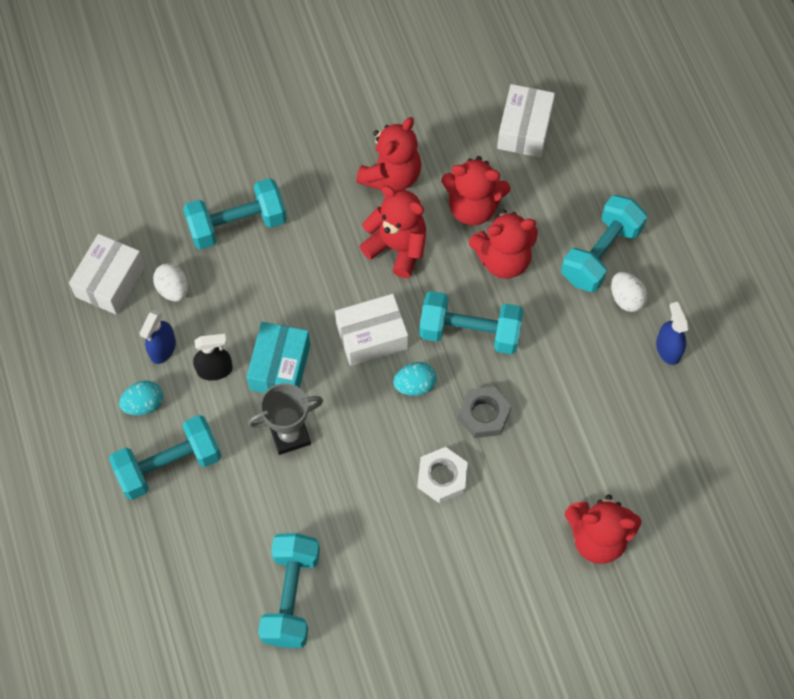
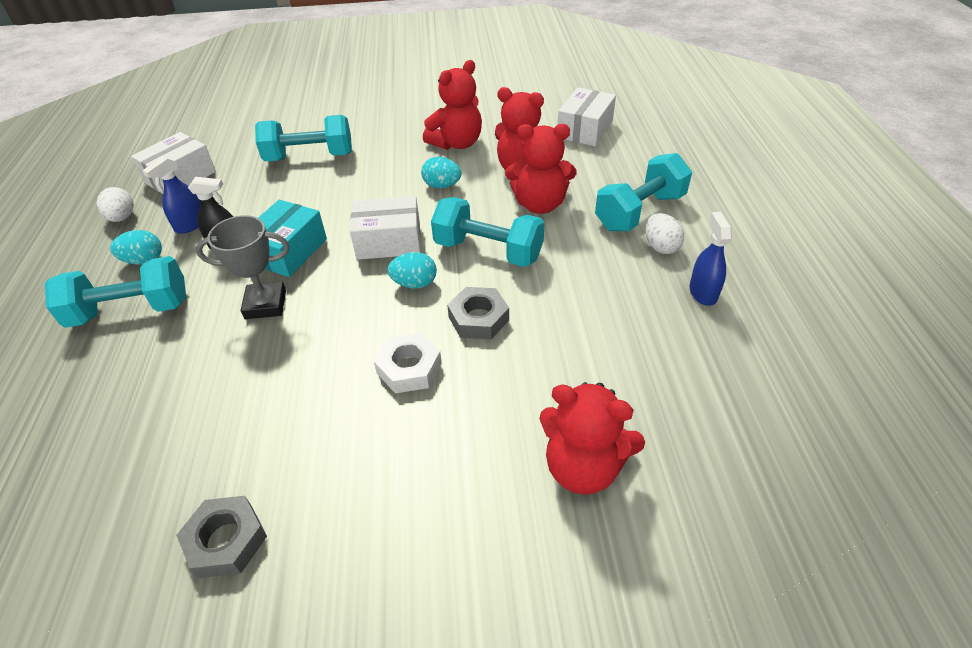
camera: 15 degrees right, 20 degrees down
(173, 289) = (229, 188): white egg -> white egg (122, 218)
(291, 596) = (171, 460): turquoise dumbbell -> none
(365, 645) = (226, 541): none -> grey nut
(397, 248) = (442, 186): red teddy bear -> turquoise egg

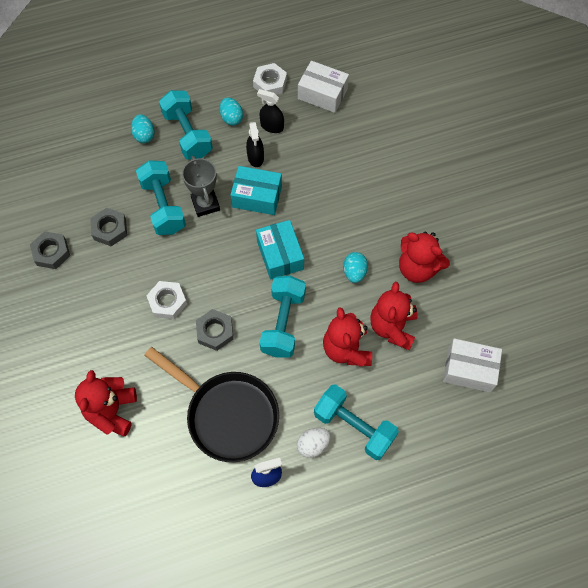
camera: 75 degrees right, 20 degrees up
(122, 218) = (270, 83): white egg -> white nut
(191, 224) = (272, 126): blue spray bottle -> black spray bottle
(234, 434) = (110, 229): none -> grey nut
(309, 157) = (369, 166): turquoise dumbbell -> turquoise dumbbell (163, 206)
(389, 241) = (280, 255): white box -> turquoise box
(414, 283) = (240, 284): turquoise egg -> turquoise egg (144, 135)
(610, 320) = (227, 414): none -> black pan

